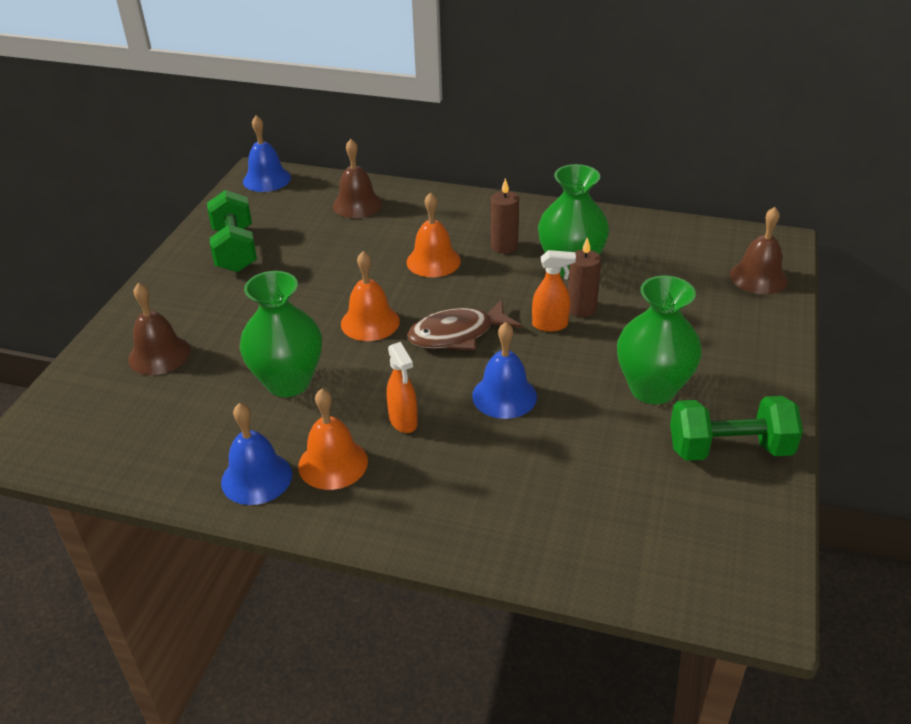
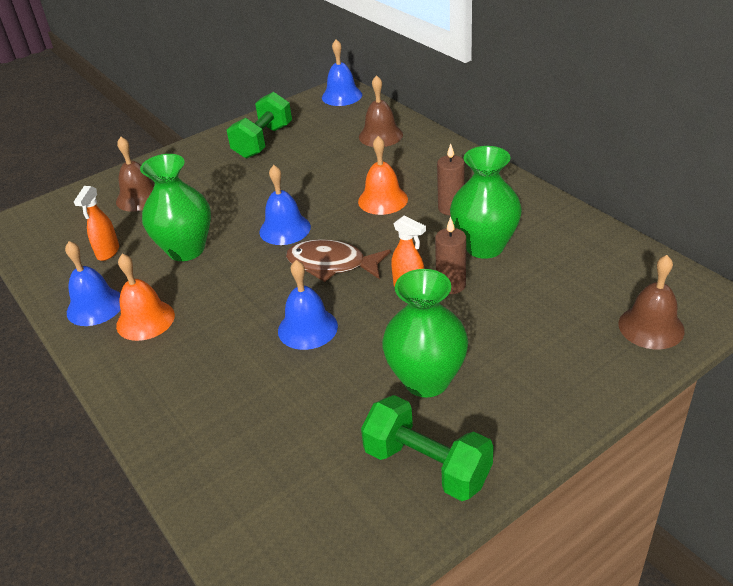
camera: 40 degrees right, 0 degrees up
(370, 322) = (285, 229): orange bell -> blue bell
(403, 421) = (220, 313): orange spray bottle -> orange spray bottle (108, 252)

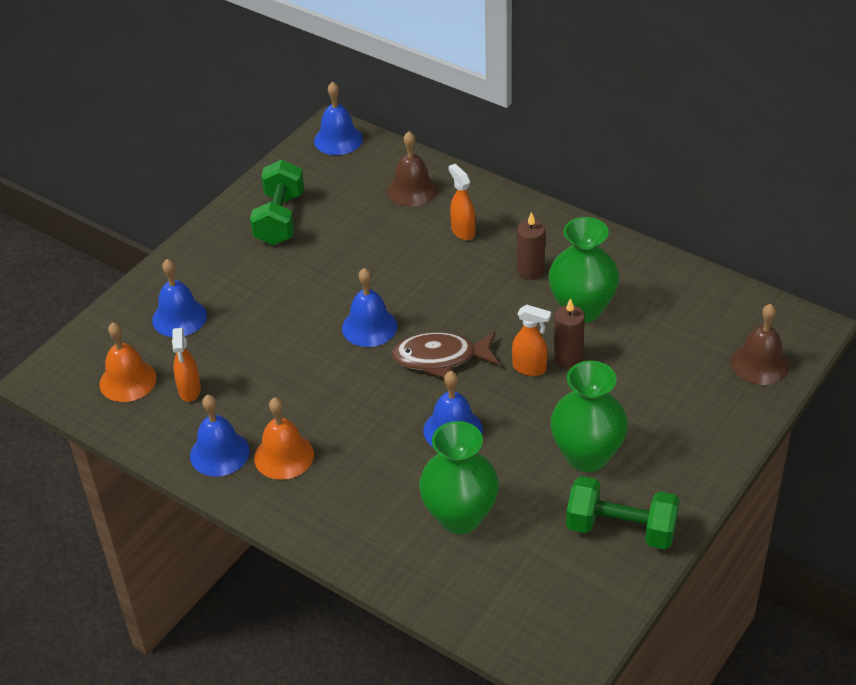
camera: 20 degrees left, 5 degrees up
(139, 197) = (179, 317): brown bell -> blue bell
(186, 250) = (276, 371): green vase -> green vase (460, 516)
(383, 200) = (455, 273): orange bell -> orange bell (128, 380)
(406, 170) = (463, 231): none -> orange spray bottle

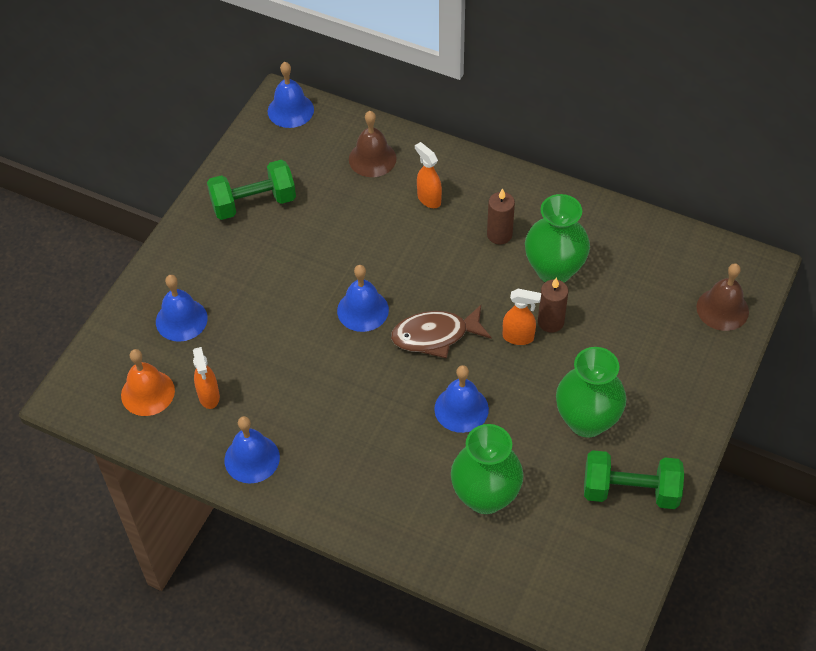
camera: 10 degrees left, 10 degrees up
(280, 219) = (253, 203): green dumbbell -> green dumbbell turned 75 degrees clockwise
(284, 456) = (312, 454): orange bell -> none

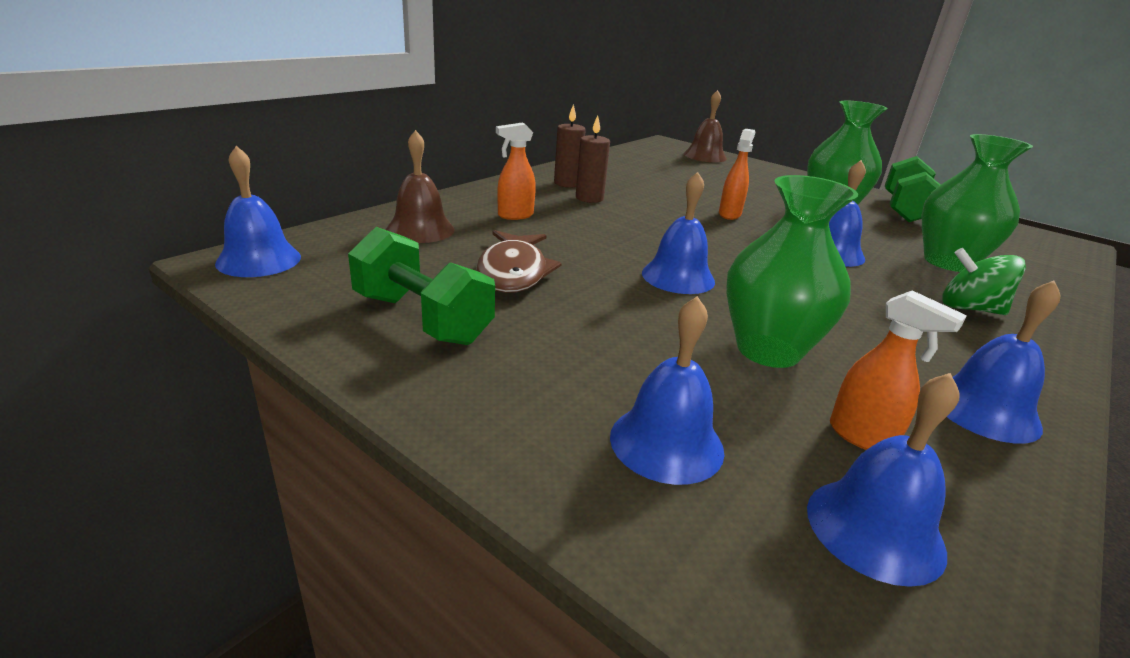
camera: 80 degrees left, 25 degrees down
(148, 392) = (874, 529): orange bell -> blue bell
(209, 396) = (862, 437): orange spray bottle -> orange spray bottle turned 45 degrees clockwise
(253, 203) = (422, 319): green dumbbell -> green dumbbell turned 45 degrees counterclockwise
(390, 487) = (969, 308): none -> green spinning top
(435, 335) = (725, 247): brown fish -> brown fish (513, 272)
(550, 322) = (711, 200): brown candle -> brown candle (567, 183)
(554, 270) = (646, 189): green vase -> green vase (768, 350)

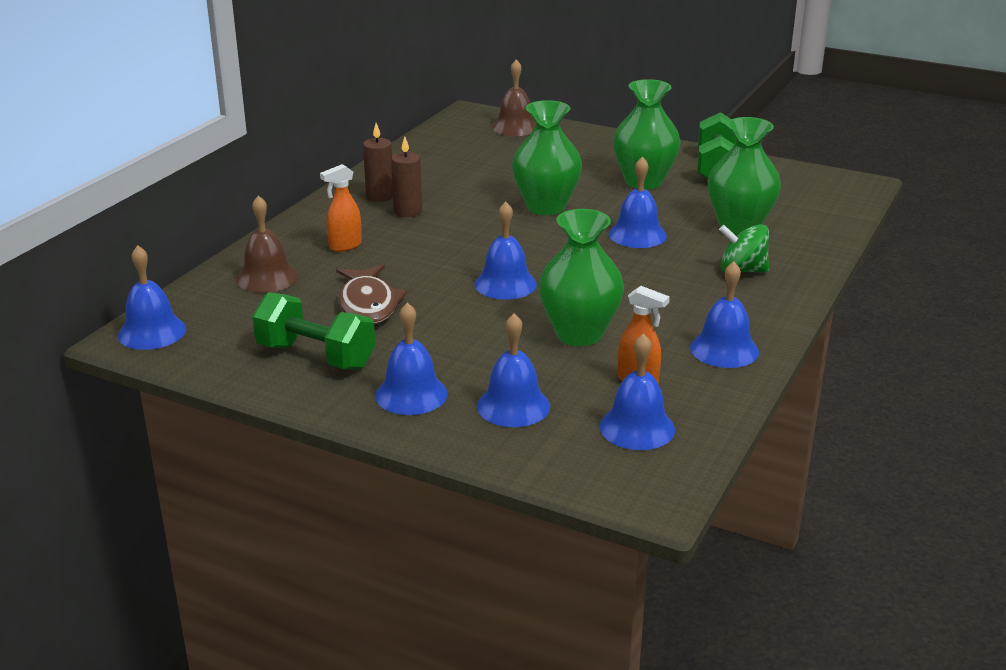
camera: 10 degrees left, 0 degrees up
(521, 394) = (411, 394): none -> blue bell
(729, 214) = (546, 207): orange spray bottle -> green vase

